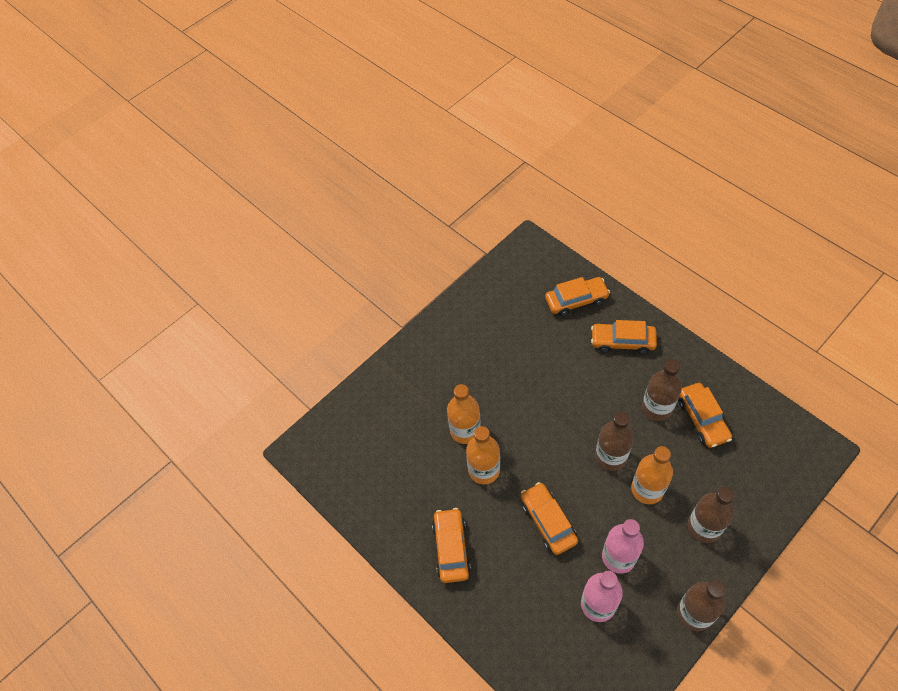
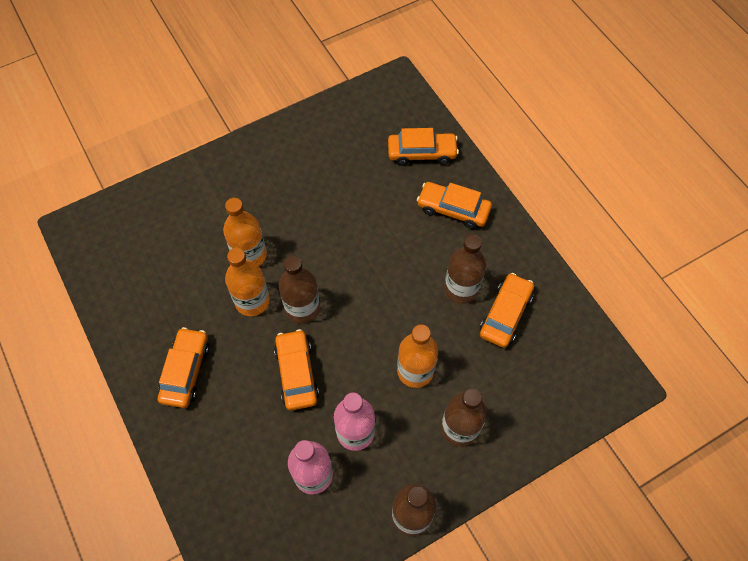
camera: 10 degrees right, 5 degrees up
(610, 457) = (390, 326): brown bottle -> brown bottle (302, 308)
(702, 419) = (505, 314): orange car -> orange car turned 150 degrees counterclockwise

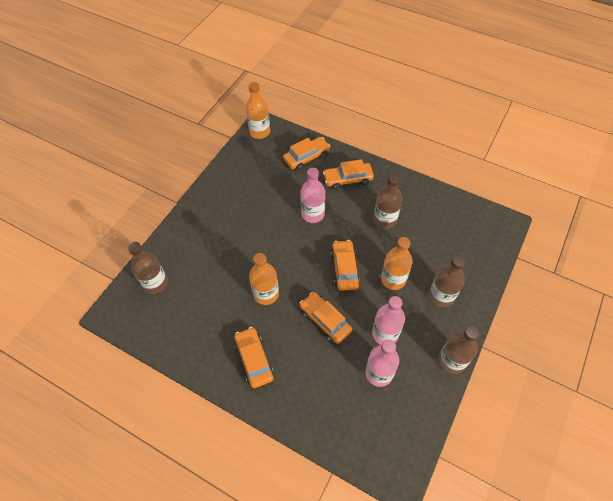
camera: 30 degrees left, 5 degrees down
(250, 255) = (244, 268): orange bottle -> orange bottle (259, 132)
(302, 308) = (300, 281): brown bottle -> brown bottle (155, 283)
(376, 232) = (313, 214): none -> pink bottle
(505, 314) = (419, 221): orange car -> orange car (344, 269)

